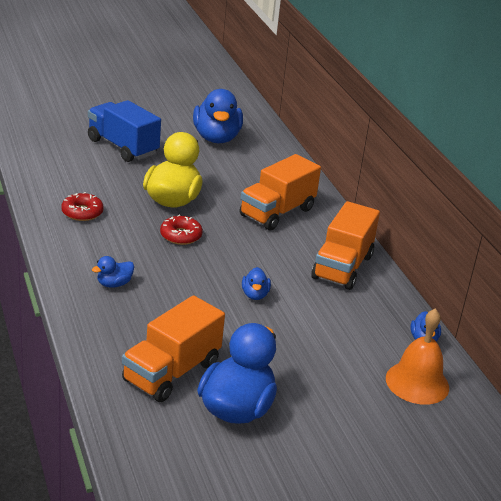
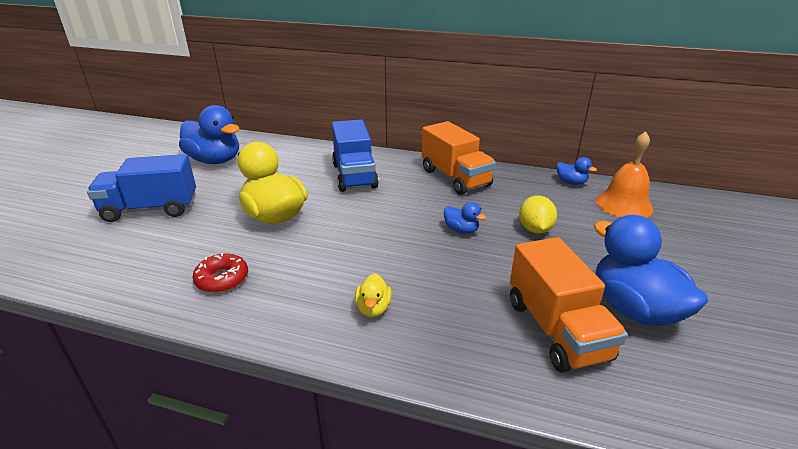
camera: 50 degrees left, 0 degrees up
(114, 284) = (373, 308): blue duck -> yellow duck
(181, 235) = (334, 233): red donut -> none
(277, 212) = (354, 176): orange truck -> blue truck
(302, 334) = (535, 229): none -> yellow lemon

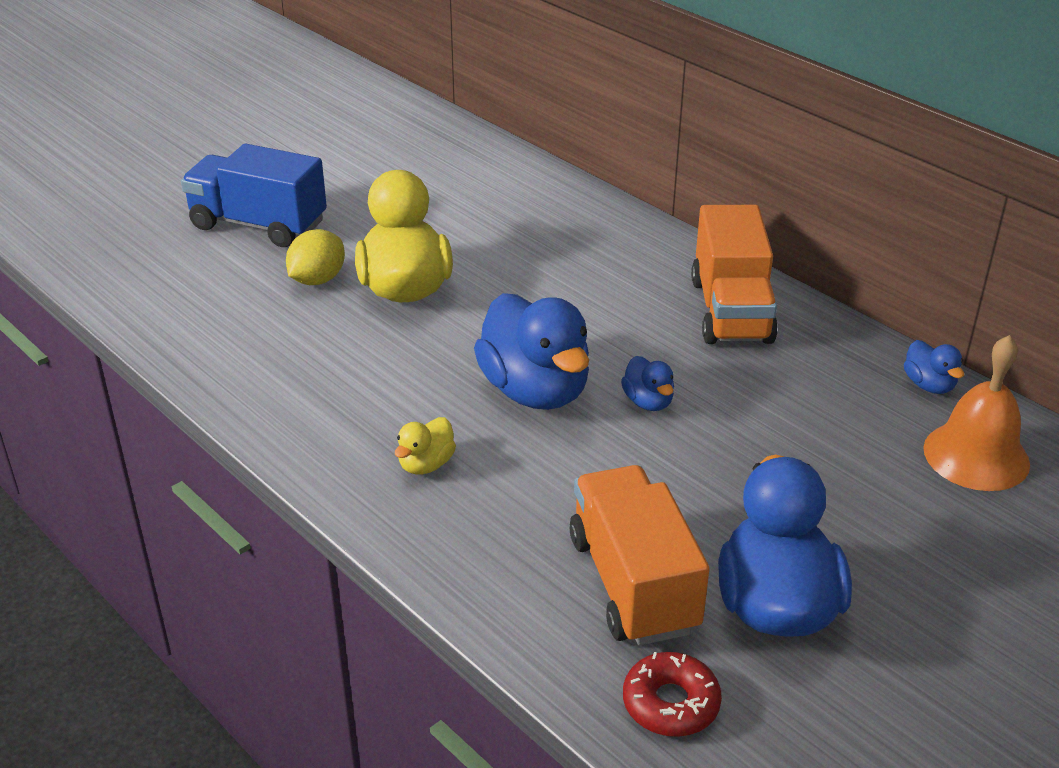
camera: 30 degrees right, 5 degrees up
(215, 160) = (390, 165): blue duck -> blue duck (535, 390)
(222, 279) = (280, 358): red donut -> red donut (670, 703)
(354, 176) = (572, 256): blue truck -> none
(535, 229) = (765, 441): yellow lemon -> yellow lemon (317, 279)
(556, 329) = (633, 583): orange truck -> orange truck turned 150 degrees clockwise

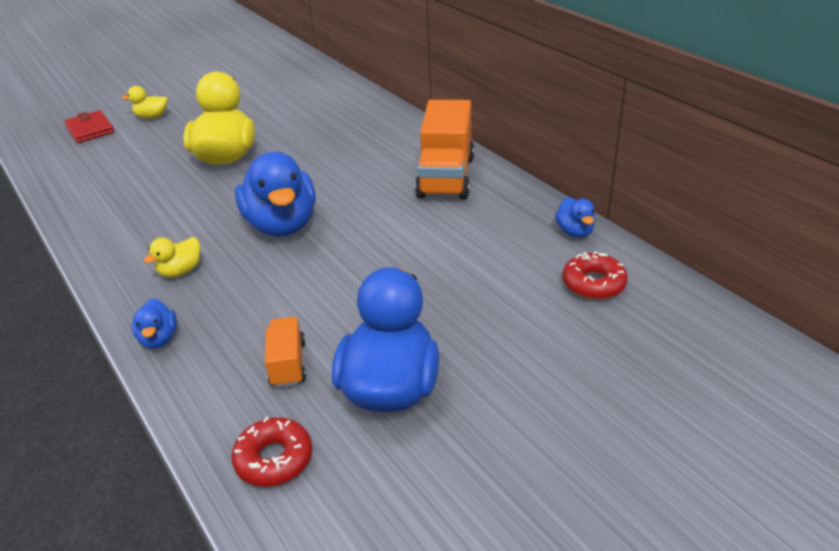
camera: 10 degrees right, 0 degrees up
(173, 248) = (90, 129): none -> red wallet
(258, 225) = (152, 117): blue truck -> yellow duck
(317, 279) = (171, 150): yellow lemon -> none
(633, 583) = (288, 364): orange truck -> orange truck, size x0.52
(648, 402) = (359, 235): blue duck -> blue duck (159, 339)
(976, 456) = (593, 283): orange bell -> red donut

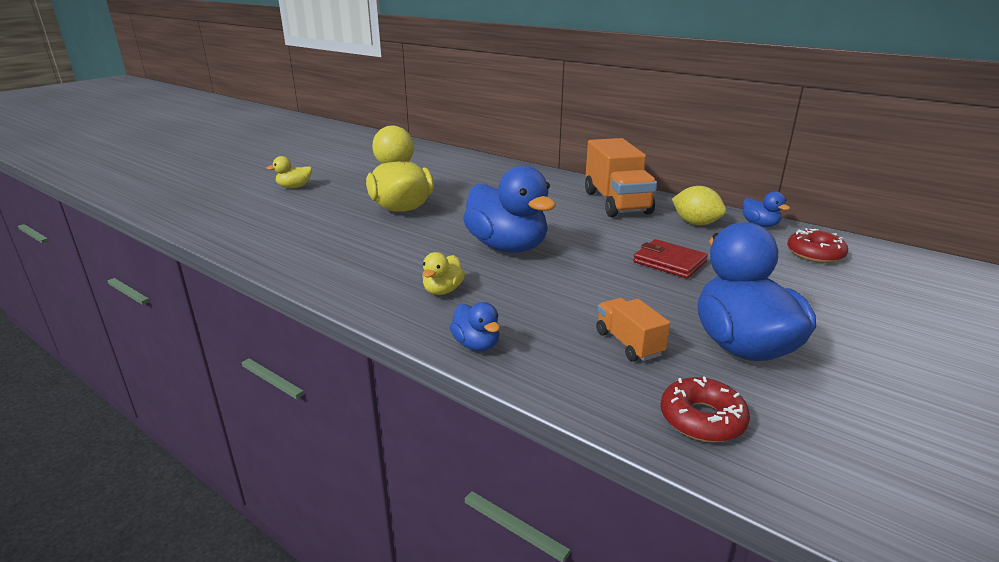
camera: 20 degrees left, 10 degrees down
(90, 129) = (235, 200): red wallet -> red wallet (669, 262)
(503, 219) = (695, 223): none -> yellow lemon

